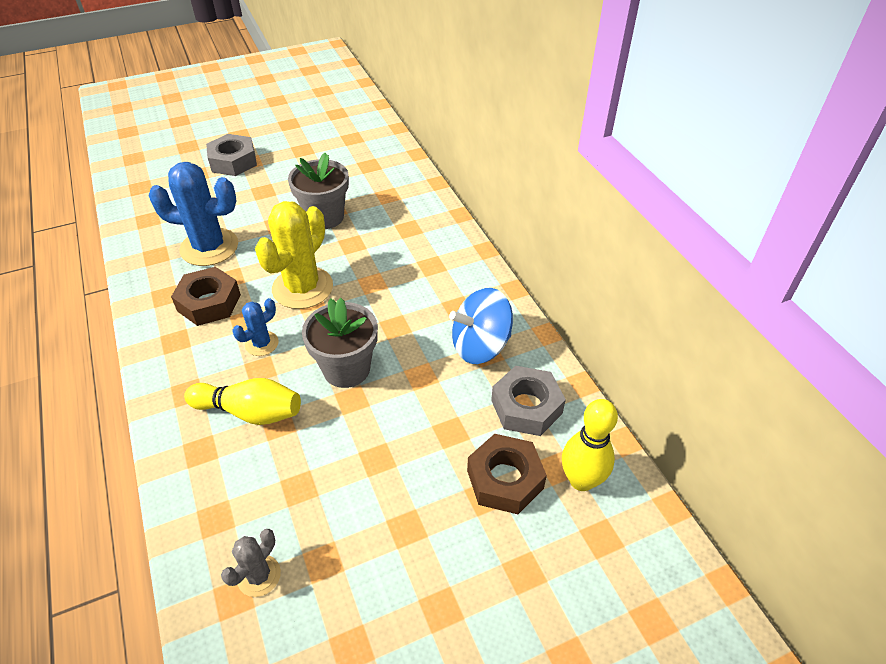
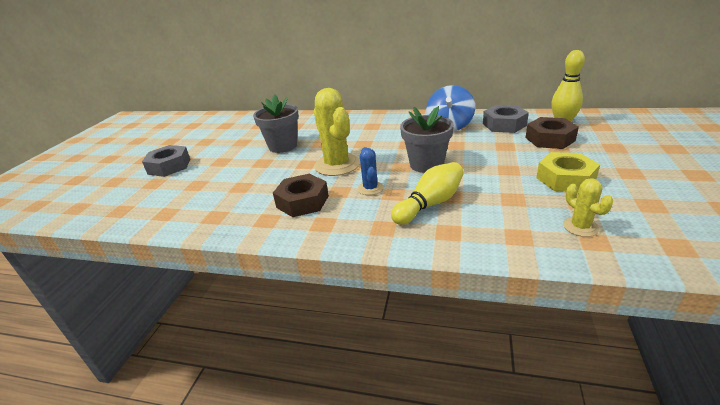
camera: 50 degrees left, 15 degrees down
(209, 247) = (244, 191): blue cactus -> none
(259, 576) = (580, 227): grey cactus -> yellow cactus
(379, 531) = (565, 179): none -> yellow nut

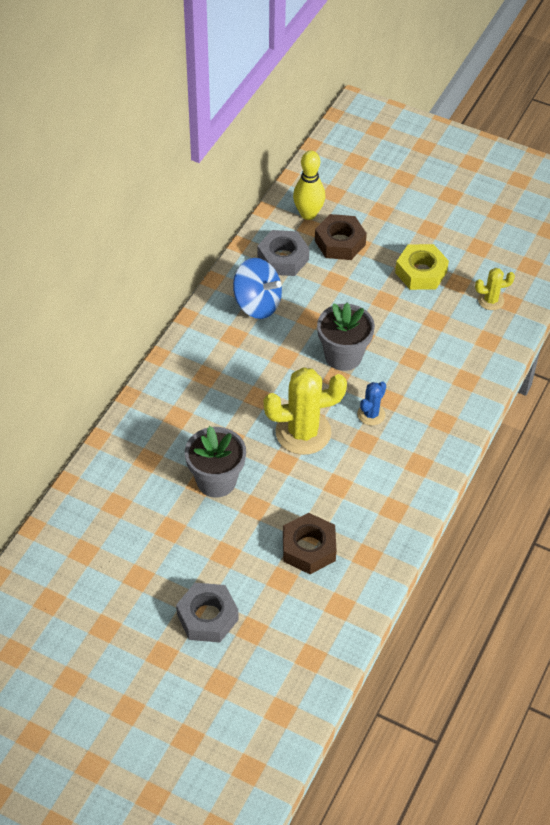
camera: 80 degrees left, 20 degrees up
(302, 201) = (371, 475): brown nut -> brown nut (309, 548)
(370, 188) = (371, 414): blue cactus -> blue cactus turned 60 degrees counterclockwise
(430, 204) = (420, 378): yellow bowling pin -> none

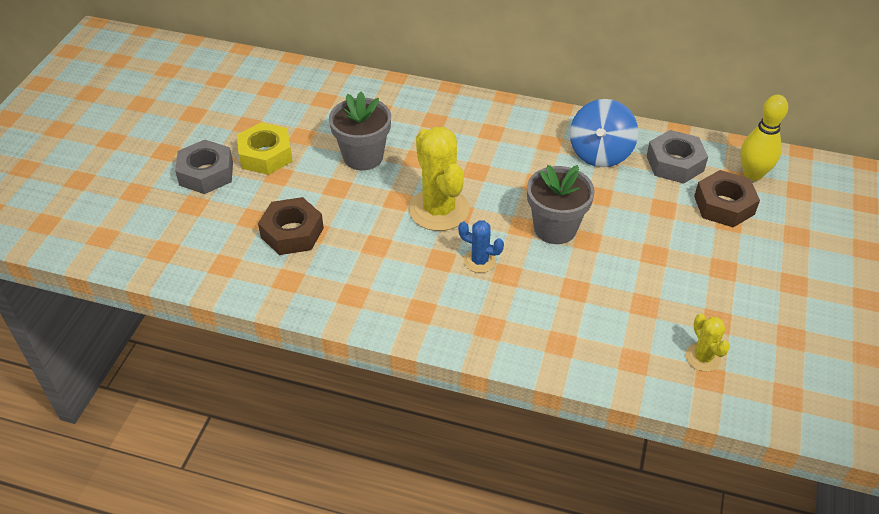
camera: 80 degrees right, 5 degrees down
(421, 272) = (715, 282): yellow nut -> yellow nut (266, 155)

